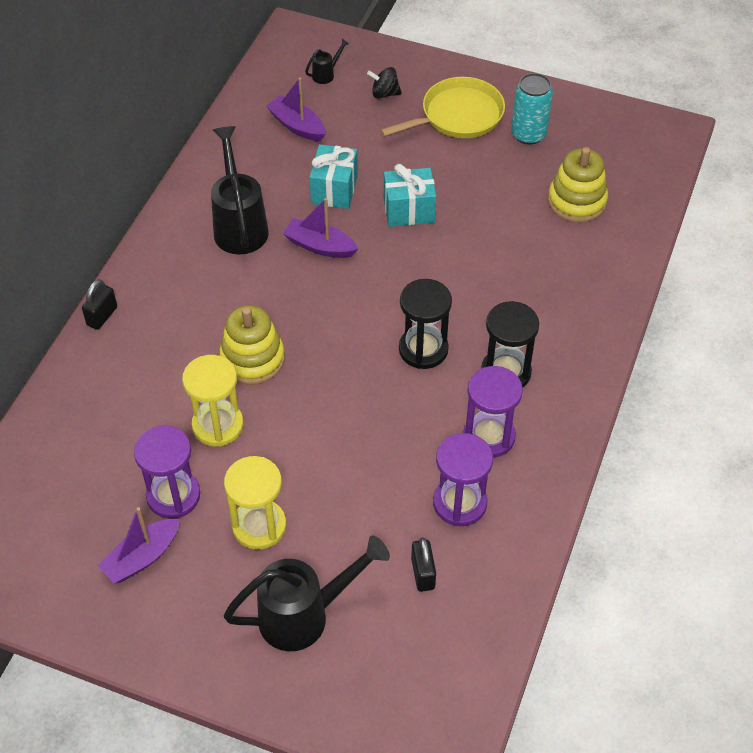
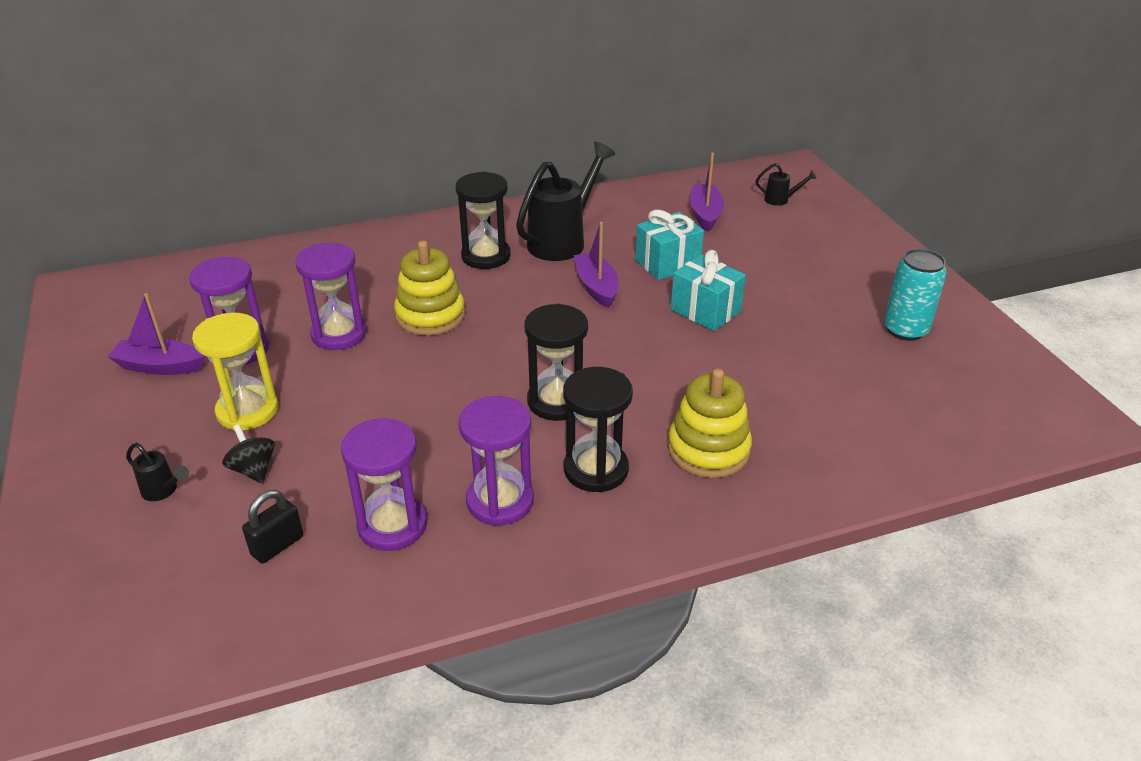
camera: 50 degrees right, 15 degrees down
(102, 316) = (391, 230): black padlock -> none
(209, 281) = (486, 256): none -> black hourglass
(218, 425) = (339, 334): yellow hourglass -> purple hourglass
(305, 615) = (163, 491): black watering can -> black watering can, size x0.44
(384, 93) = (810, 234): black spinning top -> black spinning top (253, 469)
(458, 115) = (855, 281): yellow pan -> none
(576, 201) = (877, 403): yellow stacking toy -> yellow stacking toy (708, 449)

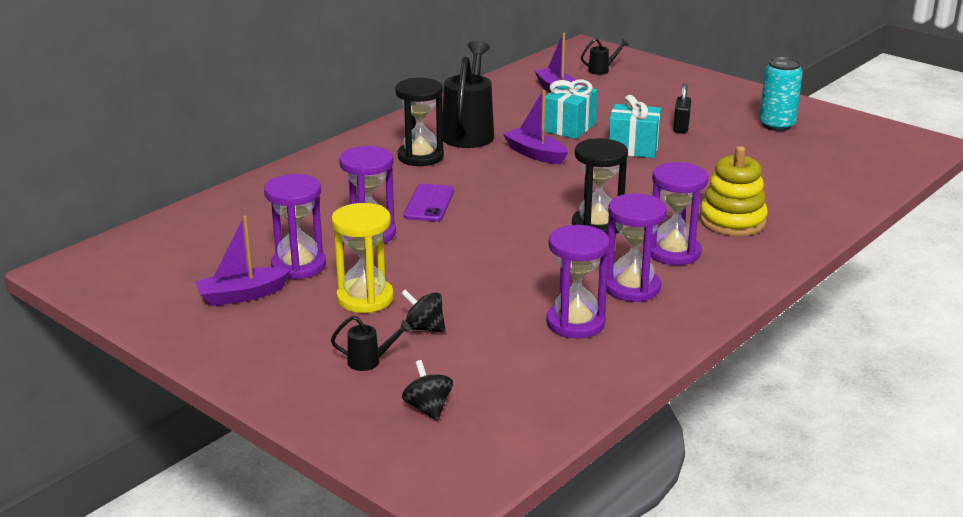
camera: 30 degrees left, 10 degrees down
(141, 575) = (428, 408): none -> black spinning top
(277, 545) = (508, 360): black padlock -> black padlock (681, 127)
(430, 315) = (429, 203): yellow stacking toy -> purple phone
(596, 469) = (673, 252): black hourglass -> purple hourglass

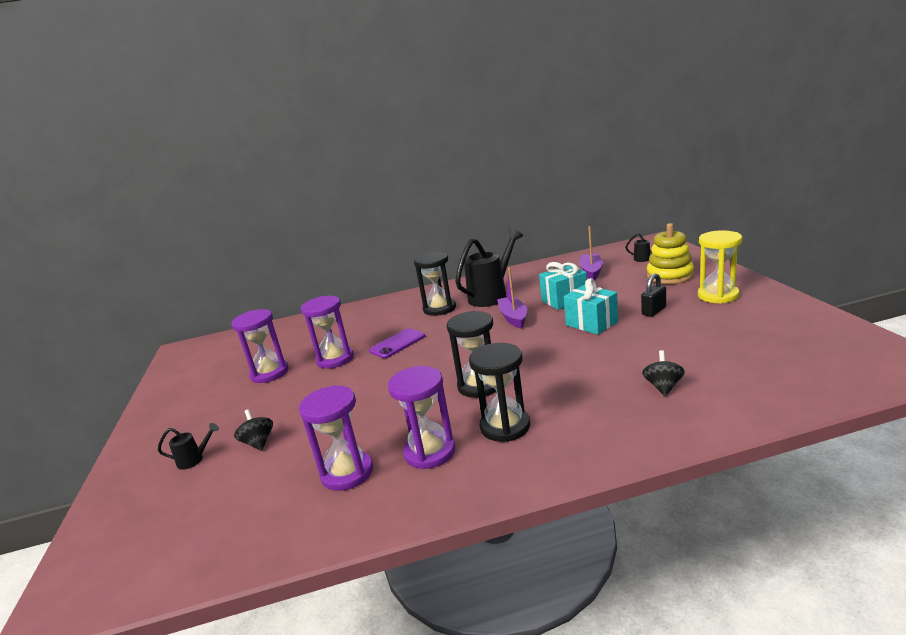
camera: 40 degrees right, 5 degrees down
(242, 295) = (216, 387): purple boat -> none
(365, 298) = (264, 407): yellow hourglass -> yellow hourglass (718, 295)
(370, 361) = (195, 460): black watering can -> black watering can turned 45 degrees counterclockwise
(428, 408) = (162, 515): black spinning top -> black spinning top (663, 387)
(673, 252) = (505, 426): purple hourglass -> black hourglass
(732, 221) = (594, 408): yellow stacking toy -> yellow stacking toy (670, 276)
(777, 125) = (748, 320): turquoise can -> none

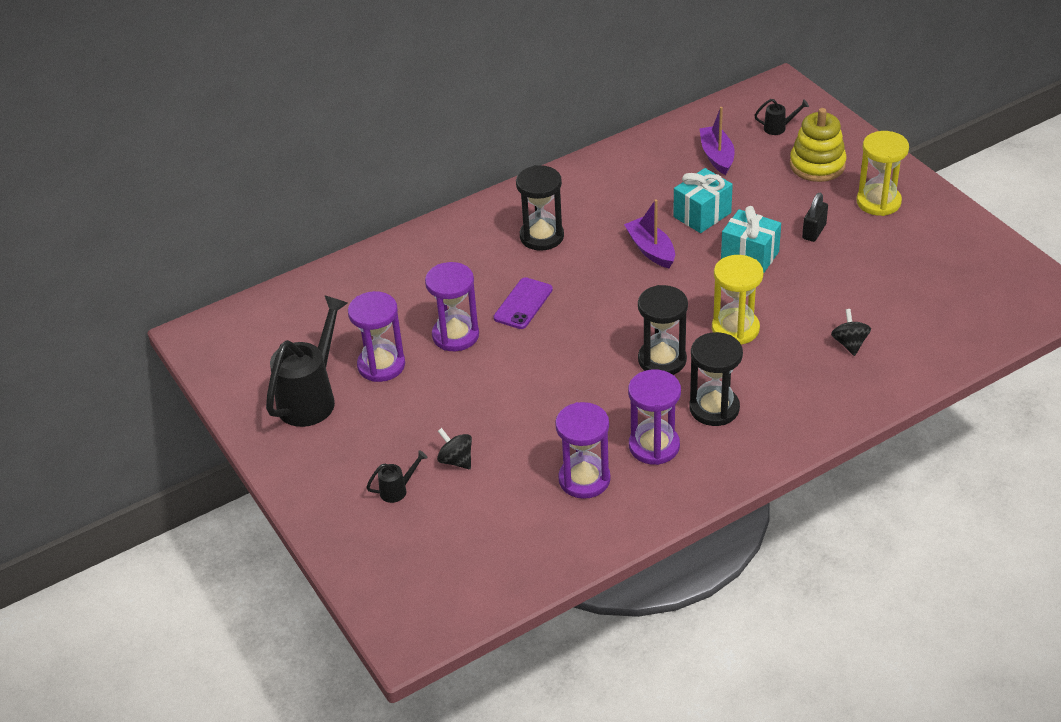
camera: 20 degrees left, 20 degrees up
(492, 295) = (602, 207): black watering can -> black watering can (312, 397)
(556, 369) = (735, 329): none -> yellow hourglass

